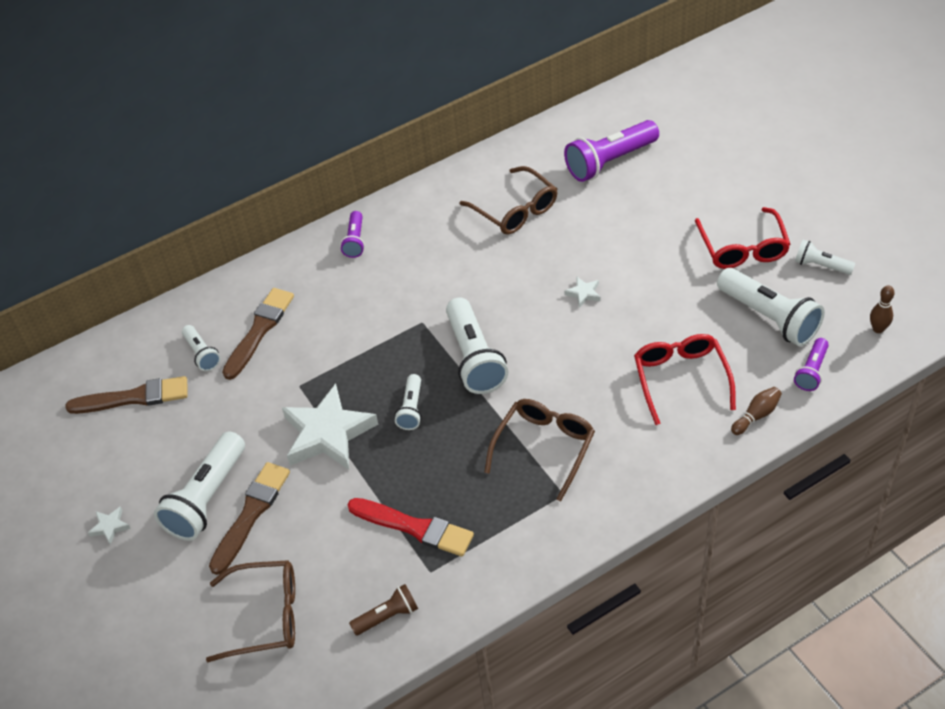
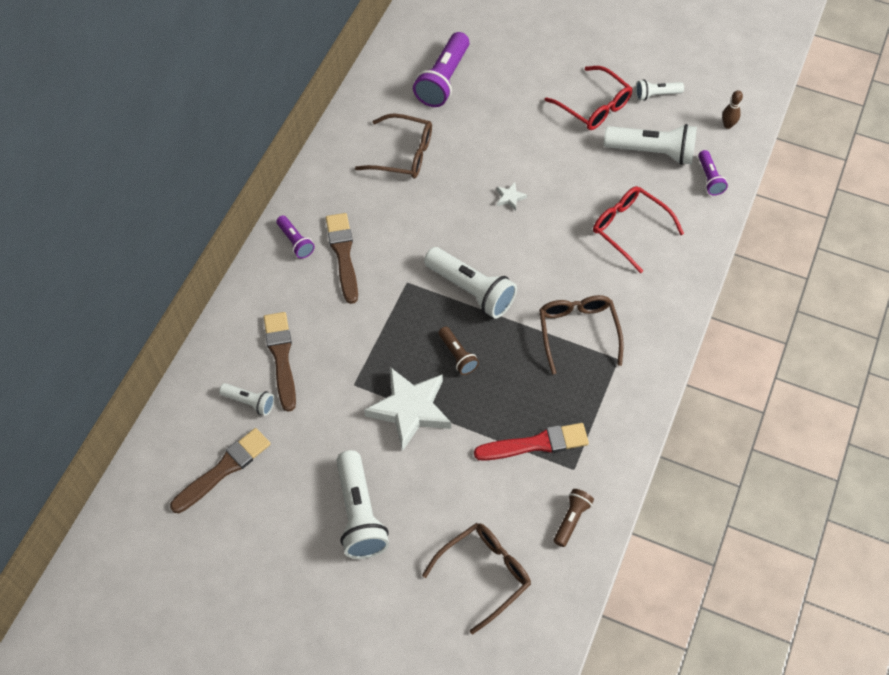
camera: 40 degrees left, 10 degrees up
(110, 527) = (300, 582): white star -> none
(251, 514) = (405, 505): brown brush -> brown brush (343, 254)
(411, 409) = (457, 355): white flashlight -> brown flashlight
(756, 415) = (699, 230): brown bowling pin -> none

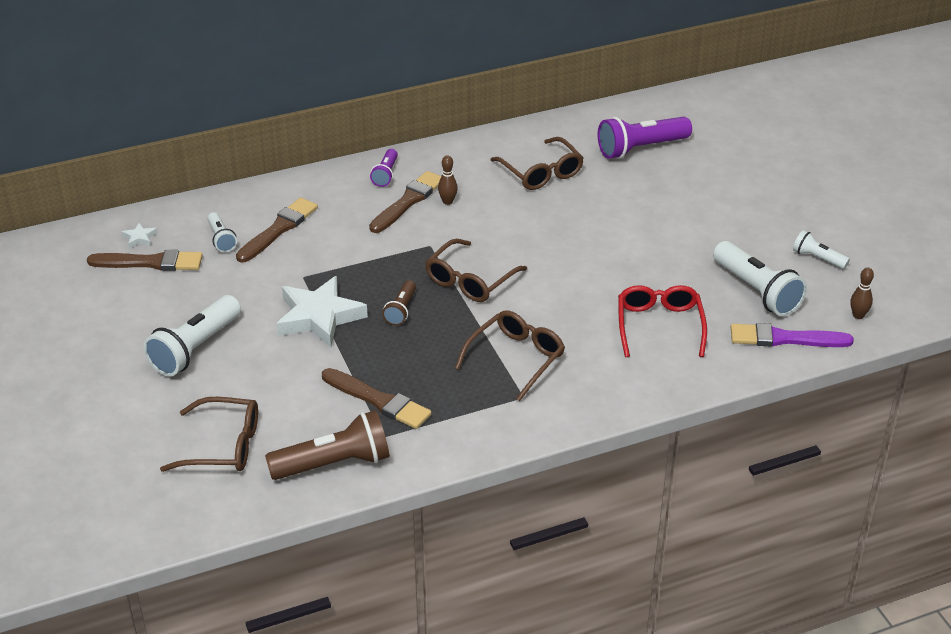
camera: 45 degrees right, 20 degrees down
(371, 232) = (448, 202): none -> brown bowling pin
(471, 290) = (470, 280): white flashlight -> brown glasses
(510, 197) = (587, 246): white star -> white star (140, 238)
(536, 444) = (378, 400): red brush -> brown brush
(571, 519) = (334, 464): brown flashlight -> brown flashlight, size x1.86
(593, 106) = (747, 233): red glasses -> none
(709, 178) = (785, 338): purple flashlight -> purple brush

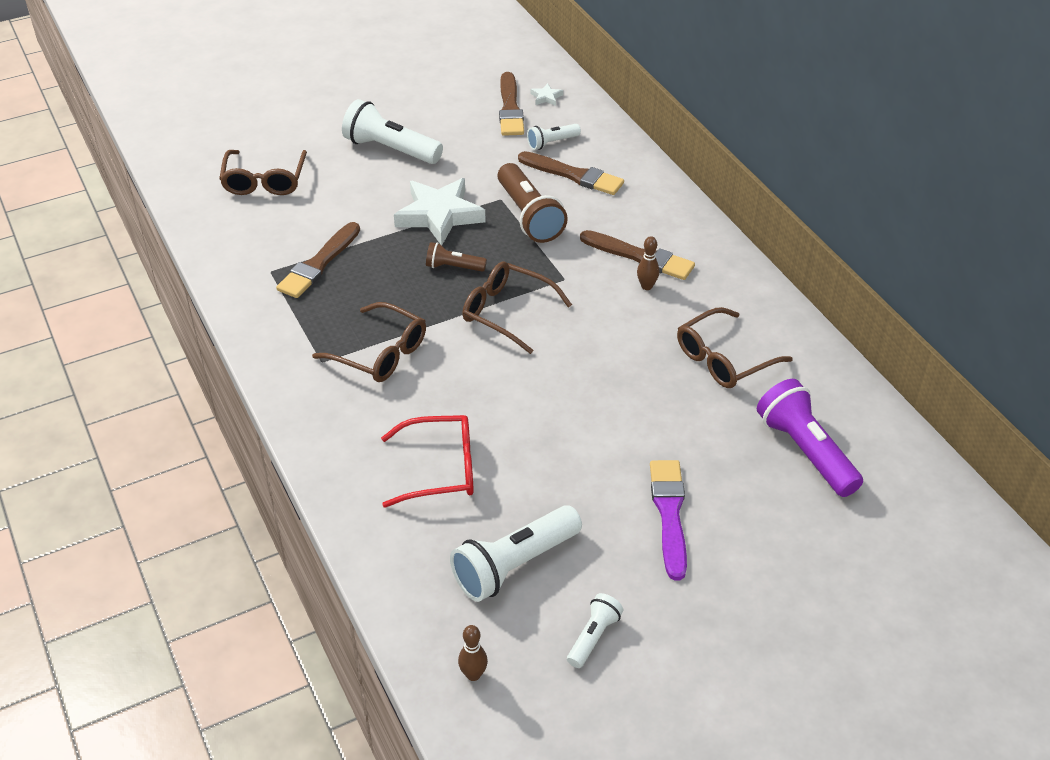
camera: 85 degrees right, 5 degrees up
(334, 464) = (236, 245): brown flashlight -> brown flashlight (529, 216)
(385, 174) = (687, 236): purple flashlight -> none
(785, 338) = (422, 590): purple brush -> purple brush (669, 514)

